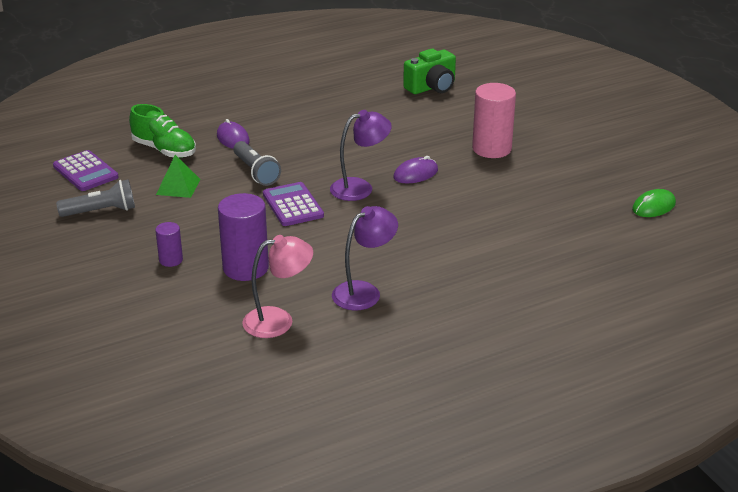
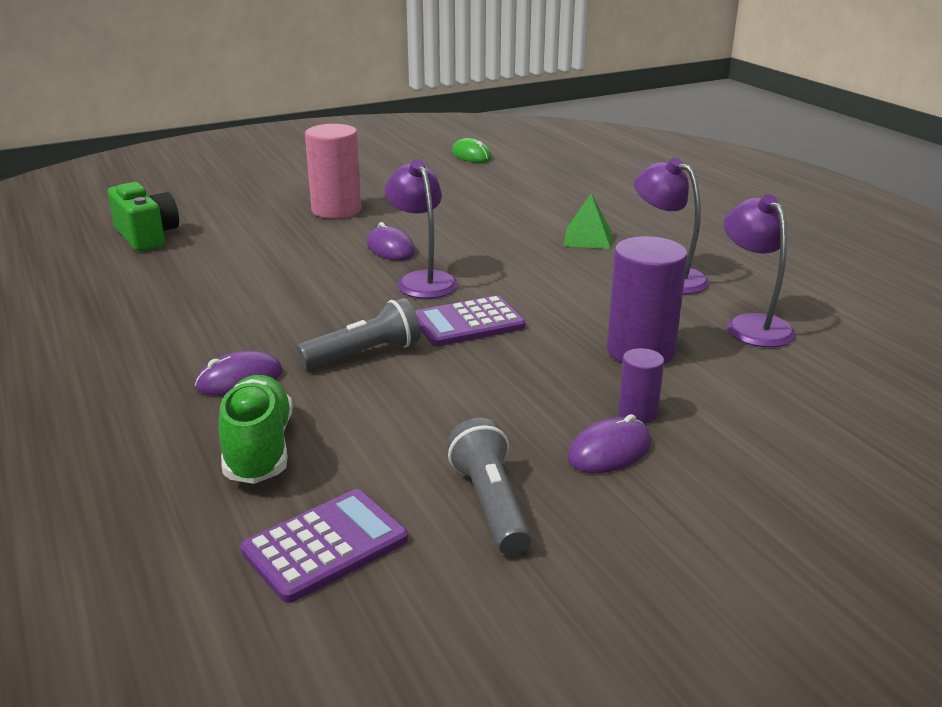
camera: 90 degrees left, 5 degrees down
(135, 247) = (609, 451): none -> purple mouse
(164, 150) = (259, 449): green shoe -> green shoe turned 45 degrees counterclockwise
(178, 186) = (403, 423): green pyramid -> green pyramid (588, 238)
(278, 321) = (752, 325): pink lamp -> purple lamp

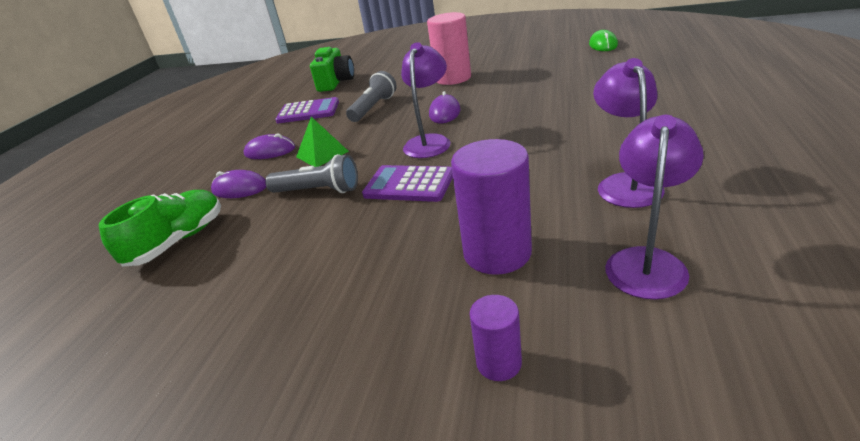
camera: 45 degrees right, 5 degrees up
(325, 546) = (99, 329): purple calculator -> purple calculator (308, 112)
(491, 504) = (205, 349): grey flashlight -> grey flashlight (374, 108)
(588, 238) = (601, 129): green pyramid -> green pyramid (322, 154)
(609, 451) = (336, 344): purple mouse -> purple mouse (270, 151)
(637, 413) = (408, 316): purple cylinder -> purple cylinder (499, 363)

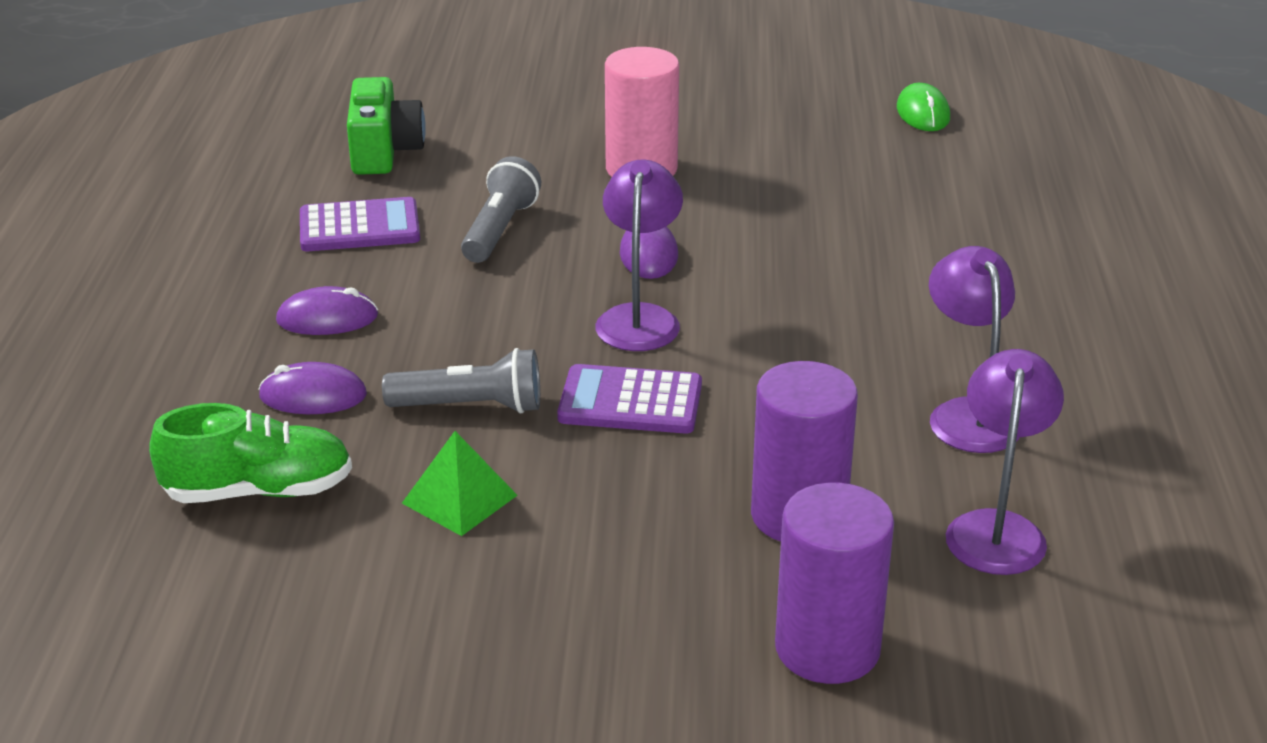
camera: 15 degrees left, 0 degrees up
(178, 241) = (258, 491): green shoe -> green shoe turned 60 degrees clockwise
(322, 154) = (441, 331): green pyramid -> green pyramid (460, 499)
(499, 363) = (827, 648): purple cylinder -> purple cylinder, size x1.92

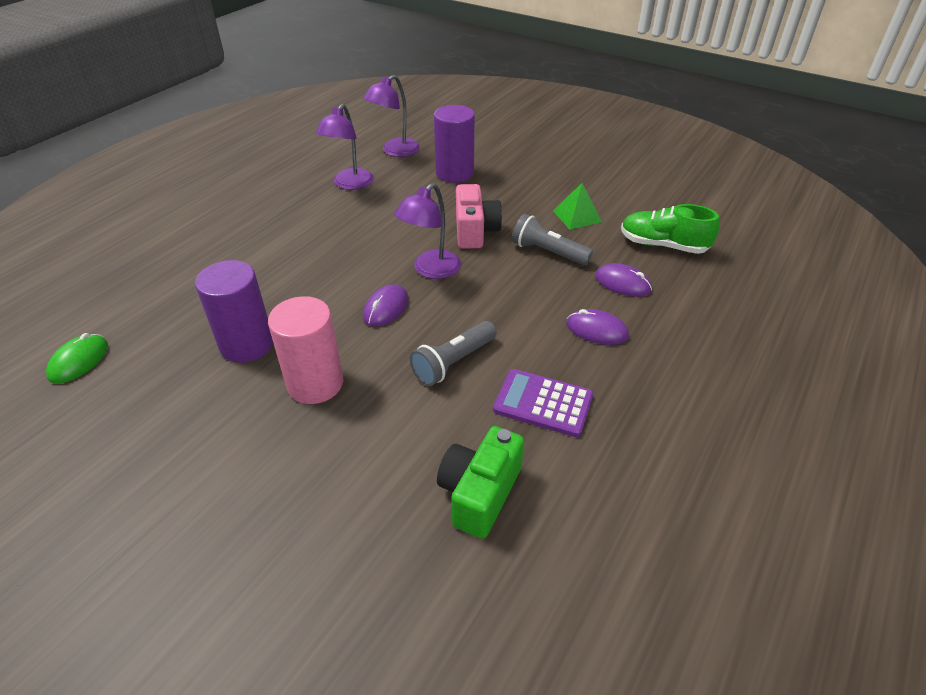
camera: 150 degrees left, 10 degrees up
(630, 402) = (475, 231): purple calculator -> pink camera
(827, 648) = (487, 141): purple cylinder -> purple cylinder (247, 344)

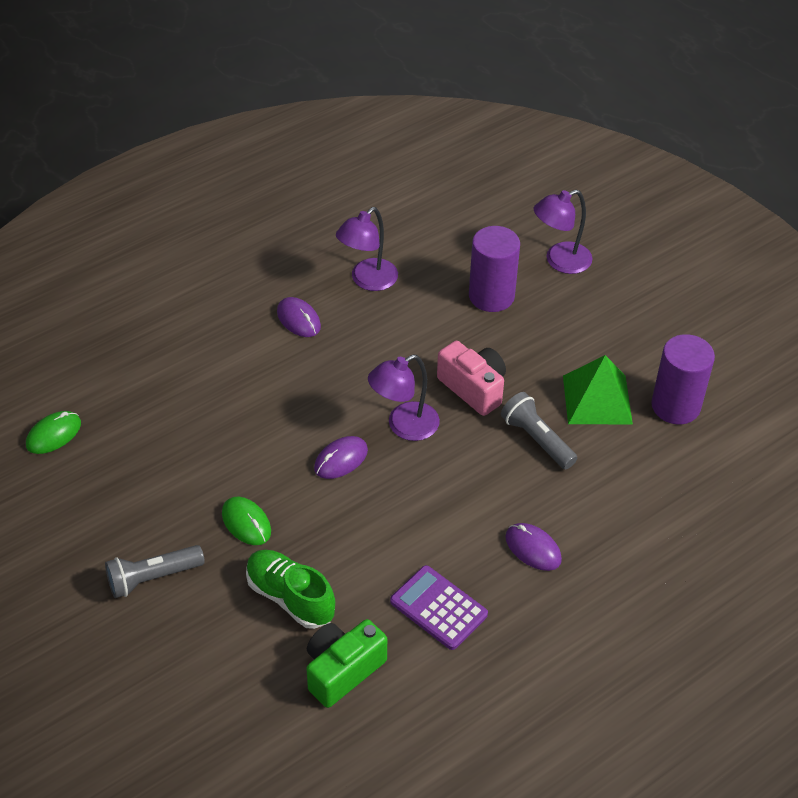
camera: 20 degrees right, 5 degrees up
(247, 344) = (200, 462): purple cylinder -> purple cylinder (675, 406)
(315, 383) = (246, 523): pink cylinder -> green mouse
(395, 151) = (438, 241): purple lamp -> purple lamp (560, 261)
(453, 362) = (377, 540): grey flashlight -> grey flashlight (152, 578)
(475, 231) = (473, 388): pink camera -> pink camera turned 60 degrees counterclockwise
(577, 216) = (597, 399): green pyramid -> green pyramid, size x1.51
(622, 283) = (593, 502): purple mouse -> purple mouse (298, 319)
(663, 245) = (669, 467): green shoe -> green shoe (290, 597)

